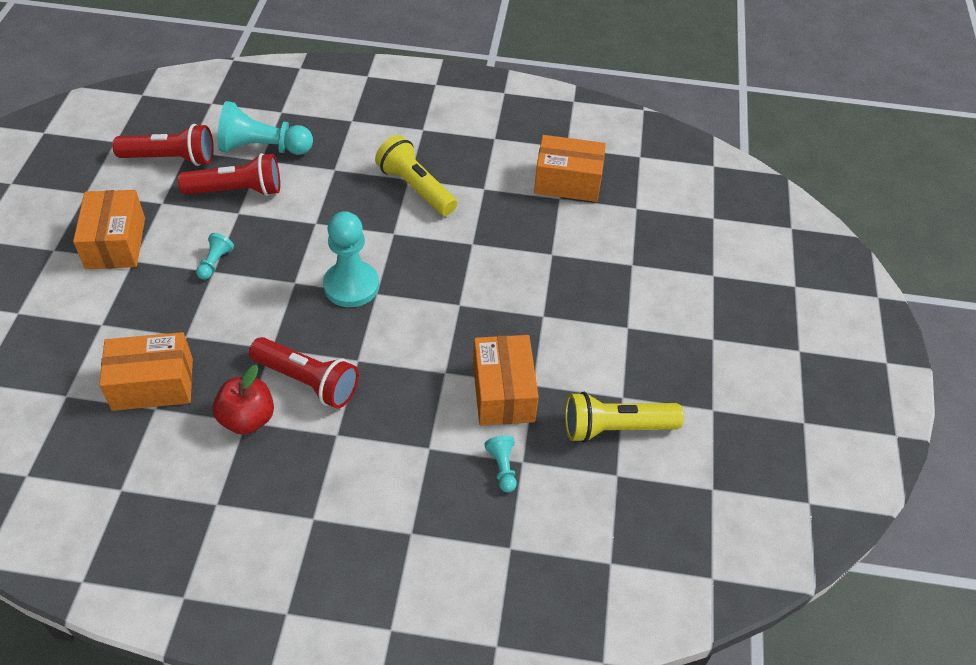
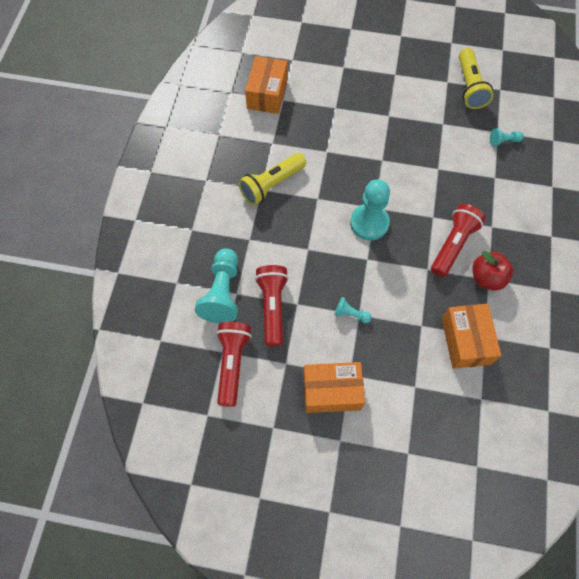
camera: 85 degrees left, 15 degrees up
(503, 392) = (450, 139): orange box -> none

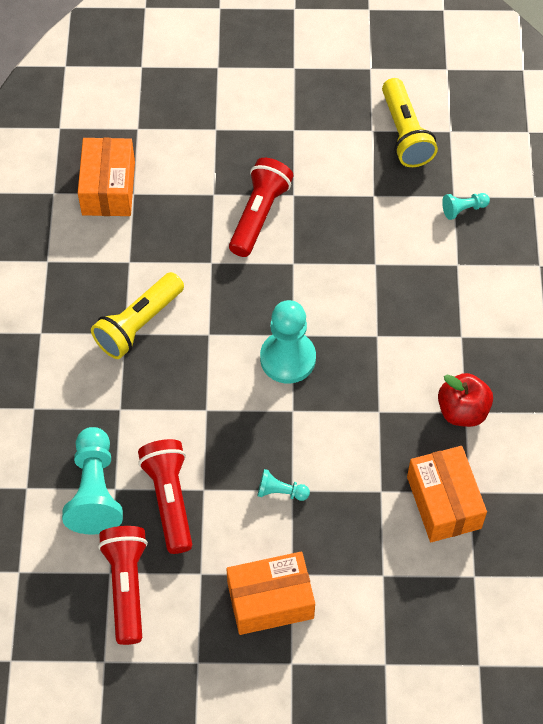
camera: 10 degrees left, 5 degrees down
(453, 245) = (410, 371): red flashlight -> red flashlight (259, 215)

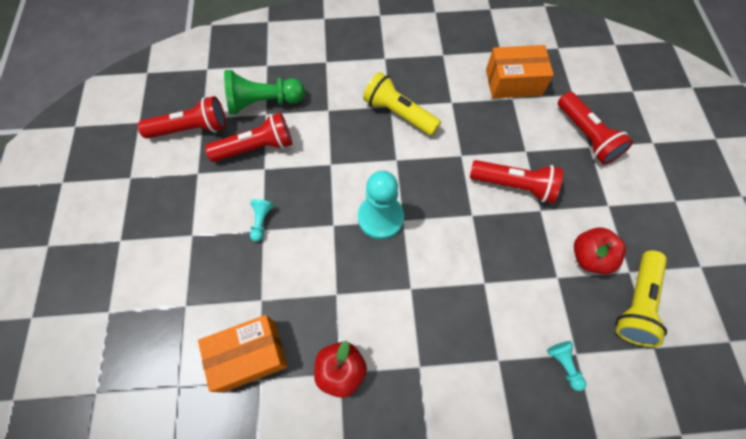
camera: 85 degrees right, 5 degrees up
(95, 491) = (264, 102): turquoise pawn -> green pawn
(200, 129) = (586, 136): none -> red flashlight
(270, 600) = (171, 221): orange box -> none
(353, 162) = (589, 257): none -> red apple
(405, 133) = (636, 303): yellow flashlight -> yellow flashlight turned 45 degrees counterclockwise

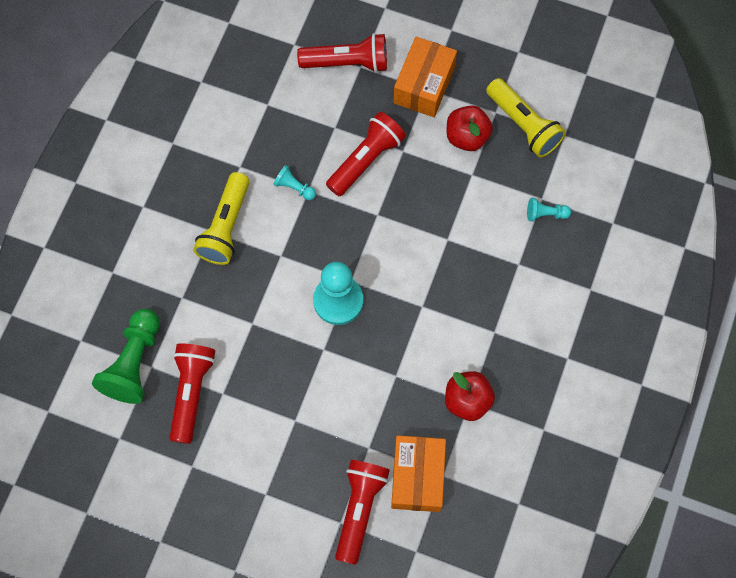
camera: 65 degrees left, 5 degrees up
(191, 128) = (128, 455): red flashlight -> red flashlight (359, 509)
(261, 221) = (285, 418): turquoise pawn -> turquoise pawn (294, 187)
(399, 114) = (226, 226): yellow flashlight -> yellow flashlight turned 45 degrees counterclockwise
(513, 82) = (248, 92): orange box -> orange box (424, 85)

